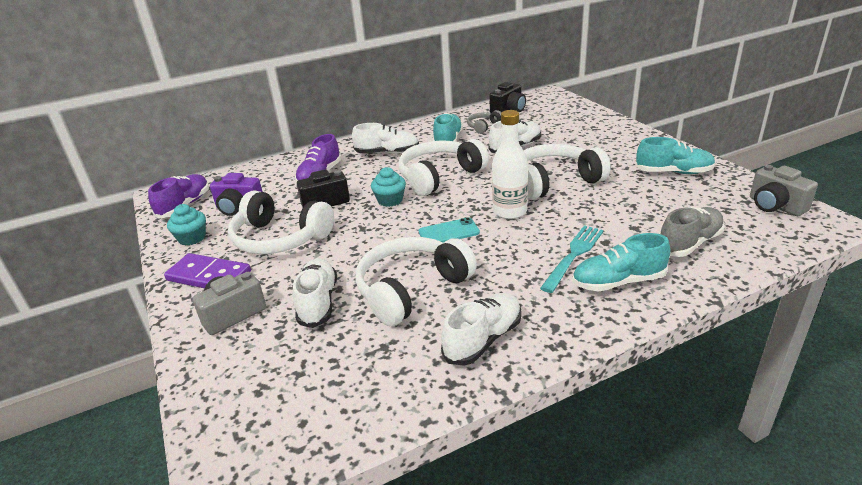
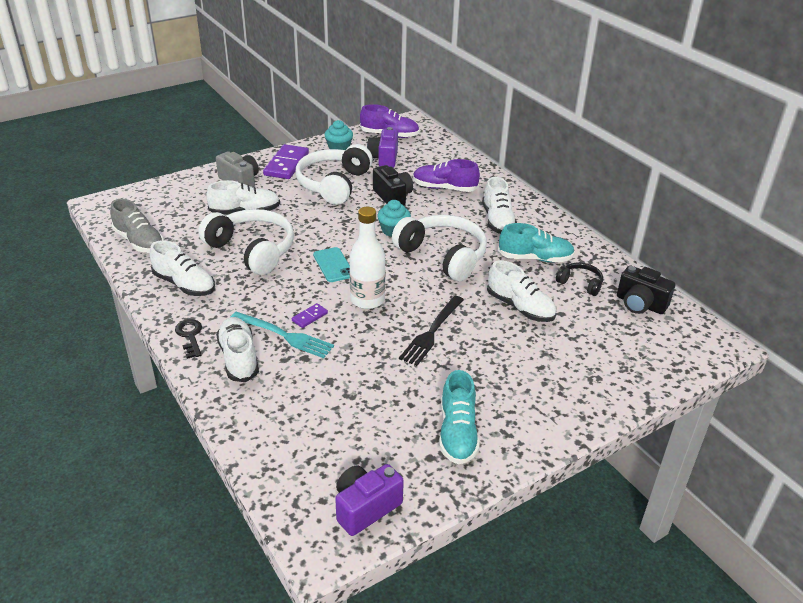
camera: 80 degrees right, 5 degrees up
(483, 126) = (580, 283): grey headphones -> black headphones
(540, 242) = (309, 317): none -> purple domino
(554, 181) = (431, 332): white headphones -> black fork
(588, 322) = (190, 336): none -> black key
(618, 282) = (239, 358): turquoise shoe -> white shoe
(689, 243) = (294, 415): grey shoe -> grey shoe (139, 242)
(775, 206) = (365, 508): grey camera -> purple camera

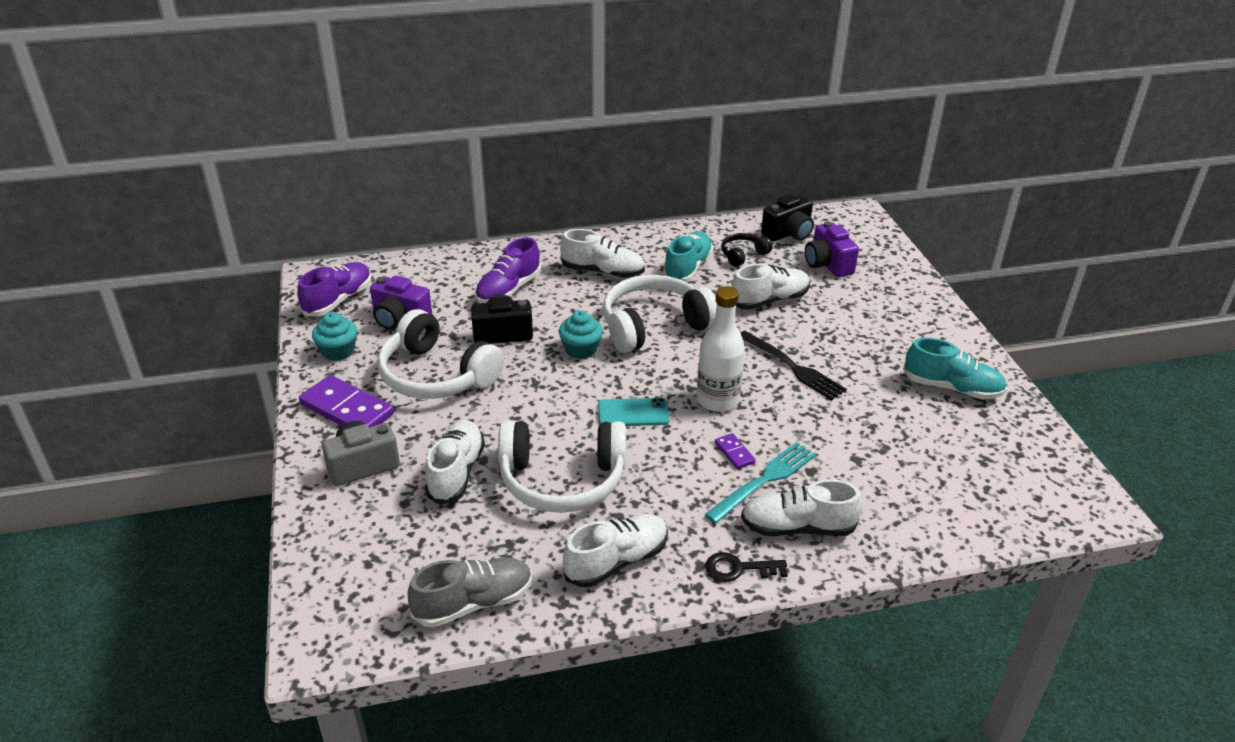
camera: 70 degrees left, 0 degrees up
(252, 250) = (562, 480): white headphones -> white headphones turned 150 degrees counterclockwise
(365, 508) = (1048, 470): purple camera -> purple camera (827, 264)

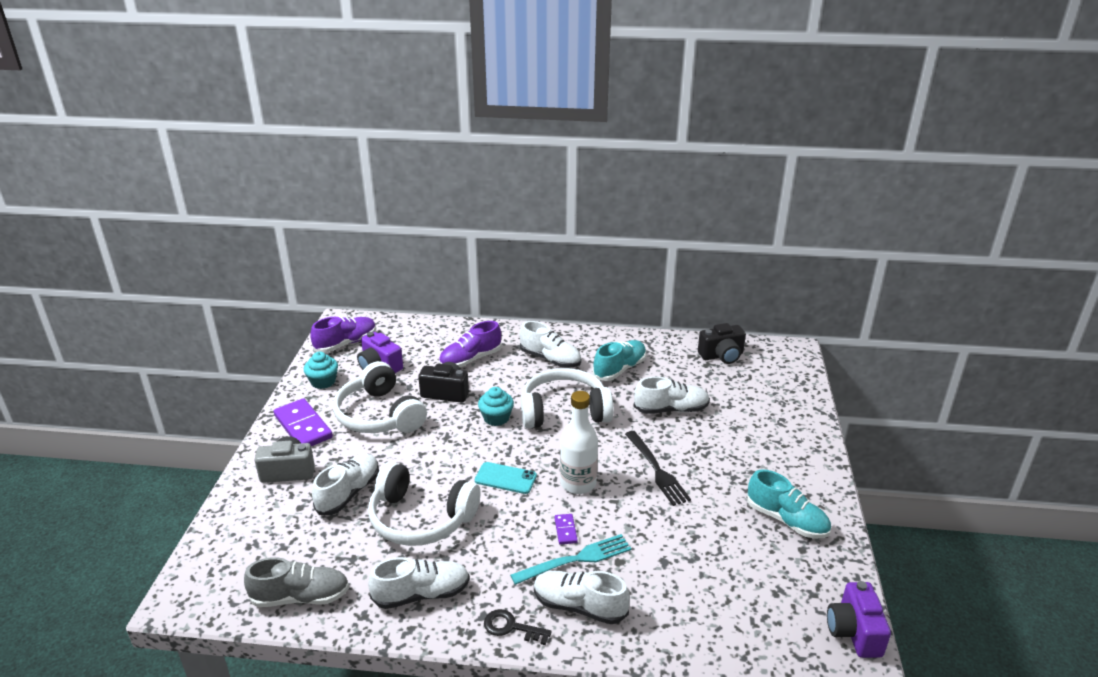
camera: 20 degrees right, 5 degrees down
(743, 255) = (672, 367): black headphones -> none
(827, 264) = (740, 389): purple camera -> purple camera (854, 632)

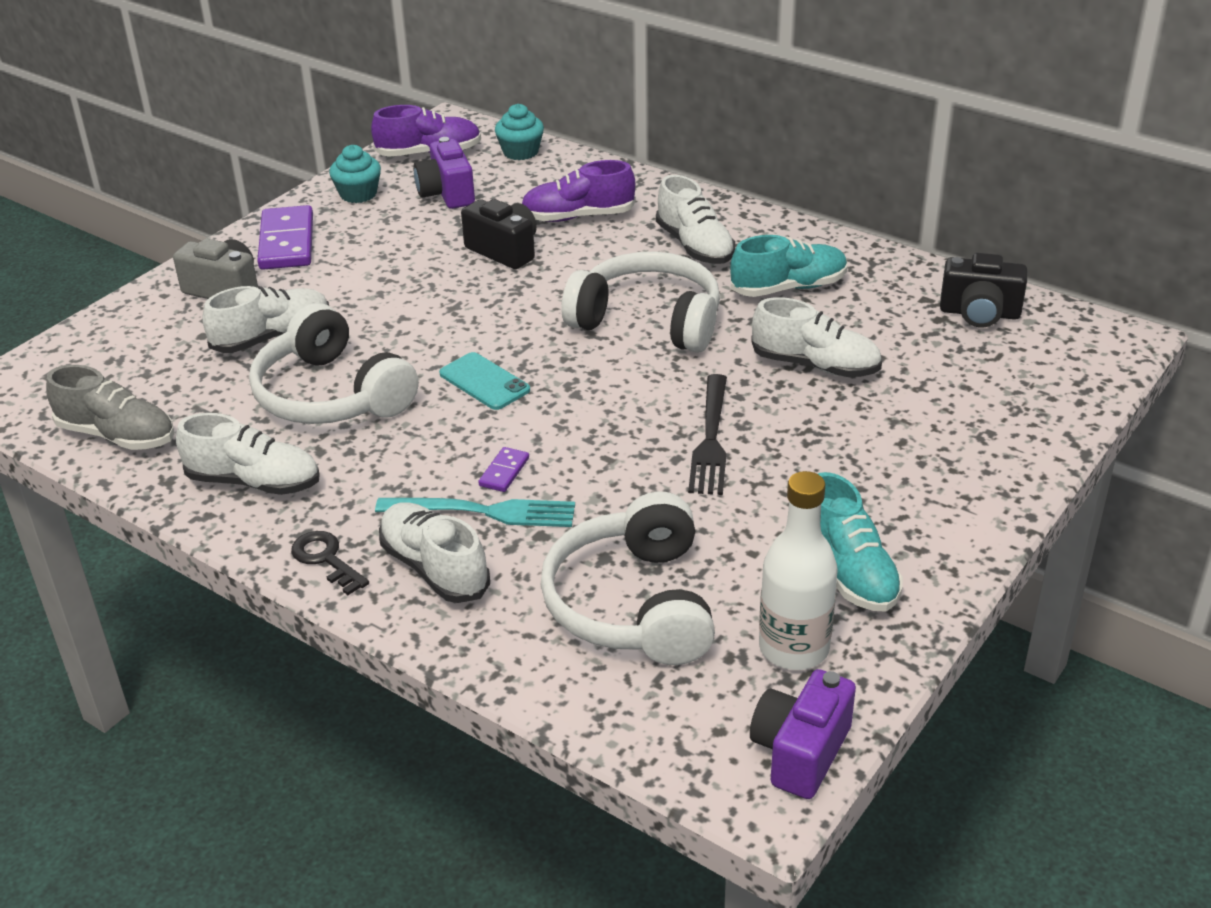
camera: 30 degrees right, 5 degrees up
(379, 415) = (392, 255): white headphones -> white headphones (632, 604)
(496, 418) = (543, 302): turquoise cupcake -> turquoise cupcake (520, 152)
(578, 483) = (577, 420): white bottle -> white bottle (794, 648)

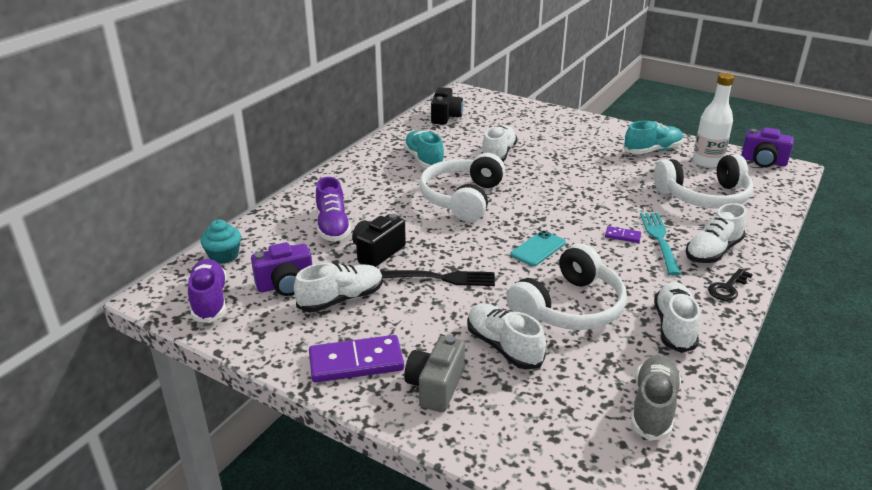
camera: 95 degrees left, 5 degrees down
(358, 194) = (275, 332): turquoise cupcake -> none
(695, 246) = (376, 186): white shoe -> white shoe (341, 299)
(711, 440) = (571, 180): black fork -> black fork (441, 278)

